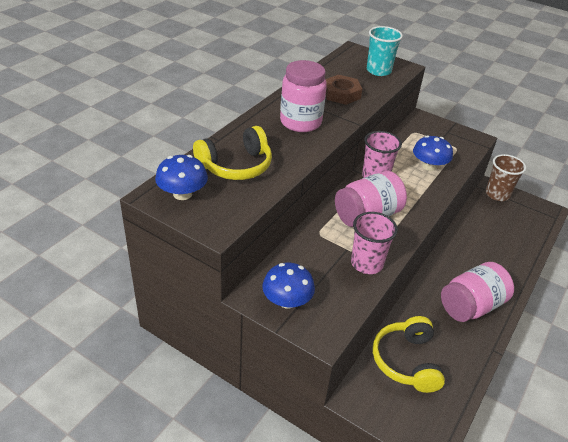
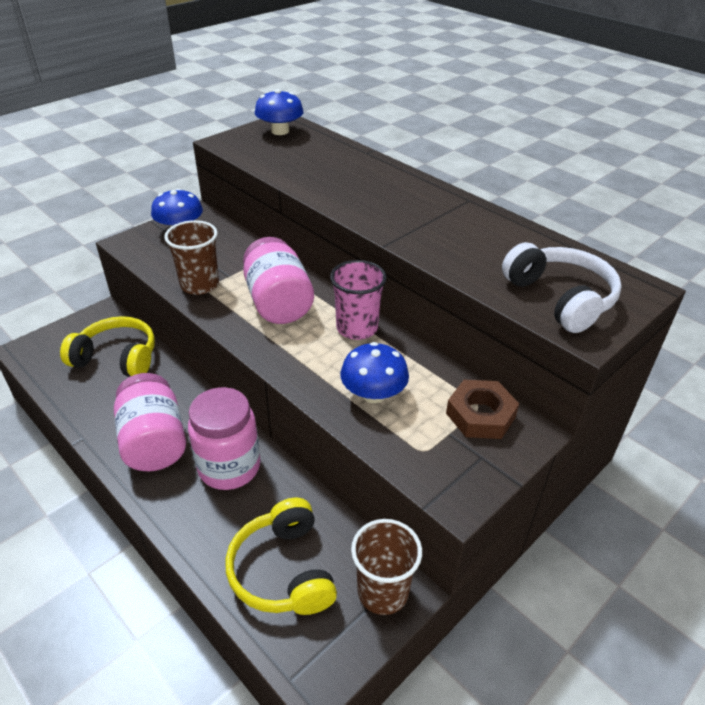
camera: 105 degrees right, 0 degrees up
(236, 166) = (314, 157): yellow headphones -> yellow headphones (283, 570)
(300, 122) = (394, 202): pink jar -> pink jar (229, 467)
(341, 94) = (471, 245): brown nut -> brown nut (480, 415)
(367, 263) = (199, 285): pink cup -> brown cup
(378, 71) = (560, 298): turquoise cup -> white headphones

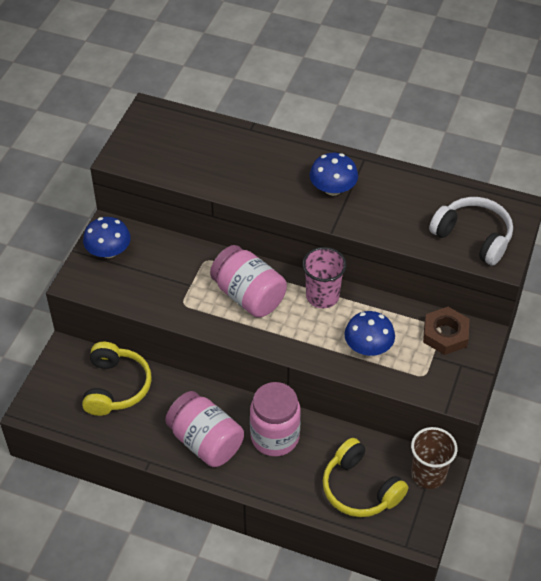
camera: 25 degrees left, 10 degrees up
(117, 358) = (116, 387): yellow headphones -> yellow headphones turned 105 degrees clockwise
(199, 285) = (174, 302): brown cup -> none
(280, 131) = (157, 126): blue mushroom -> blue mushroom (333, 189)

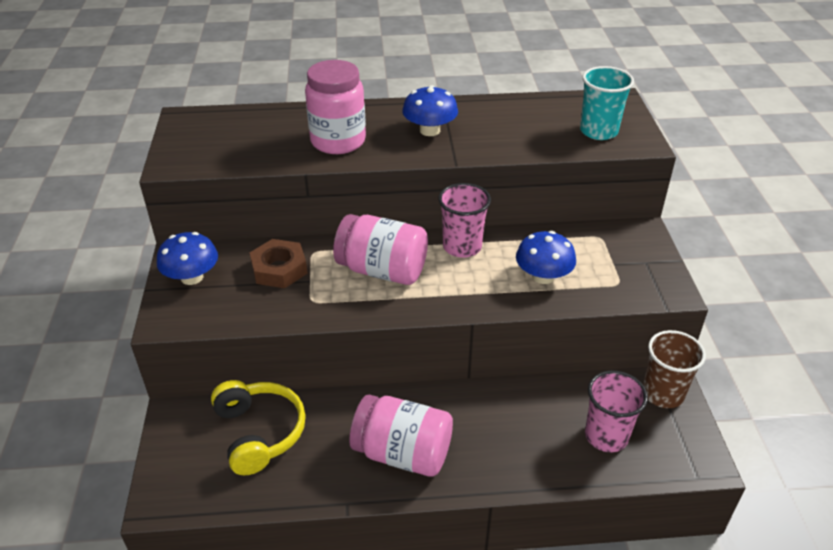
camera: 25 degrees left, 10 degrees down
(275, 437) = (478, 418): pink jar -> pink jar (338, 141)
(360, 488) = (606, 436): yellow headphones -> pink cup
(445, 334) = (609, 241): brown nut -> brown nut (279, 269)
(473, 237) = (598, 131): white headphones -> turquoise cup

